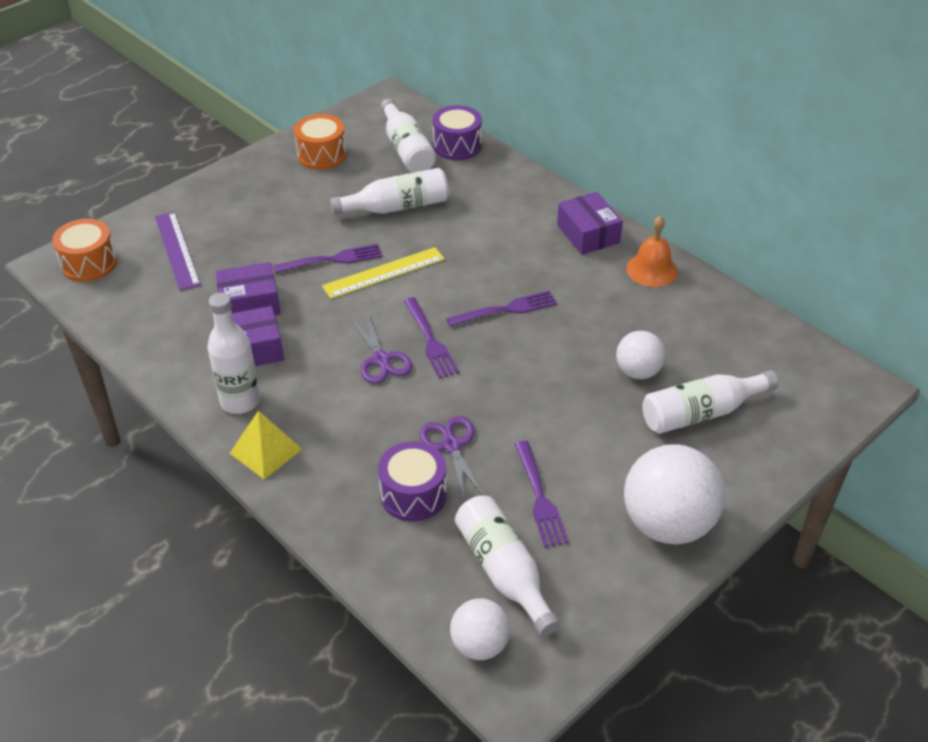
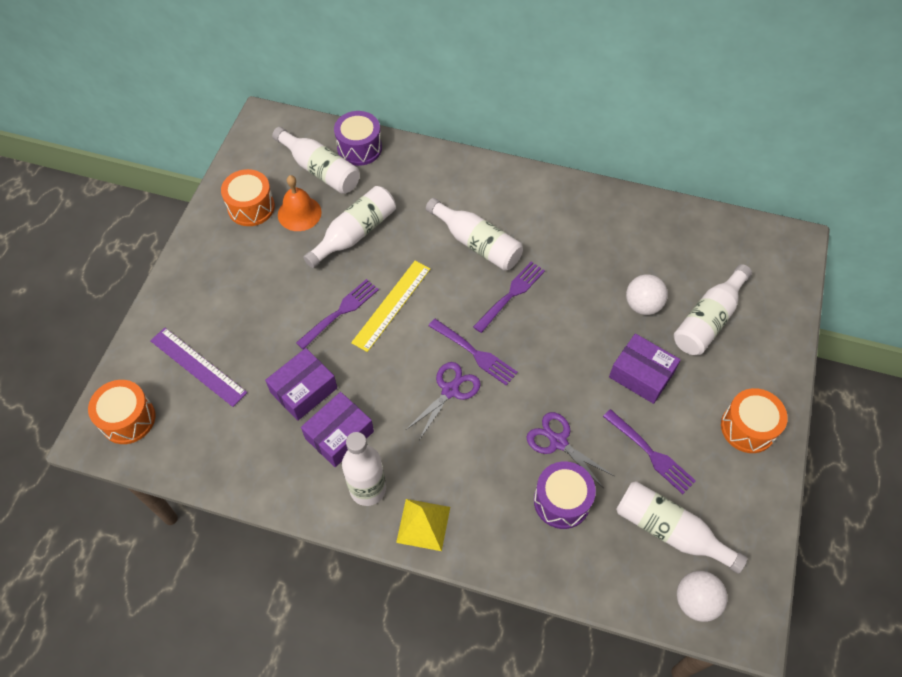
camera: 30 degrees left, 15 degrees up
(381, 359) = (450, 390): purple scissors -> purple scissors turned 90 degrees counterclockwise
(507, 257) = (477, 243): none -> white bottle
(588, 234) = (522, 192): purple box -> purple box (641, 374)
(651, 270) = (590, 205): orange bell -> orange bell (299, 213)
(667, 524) = (748, 428): white ball -> orange drum

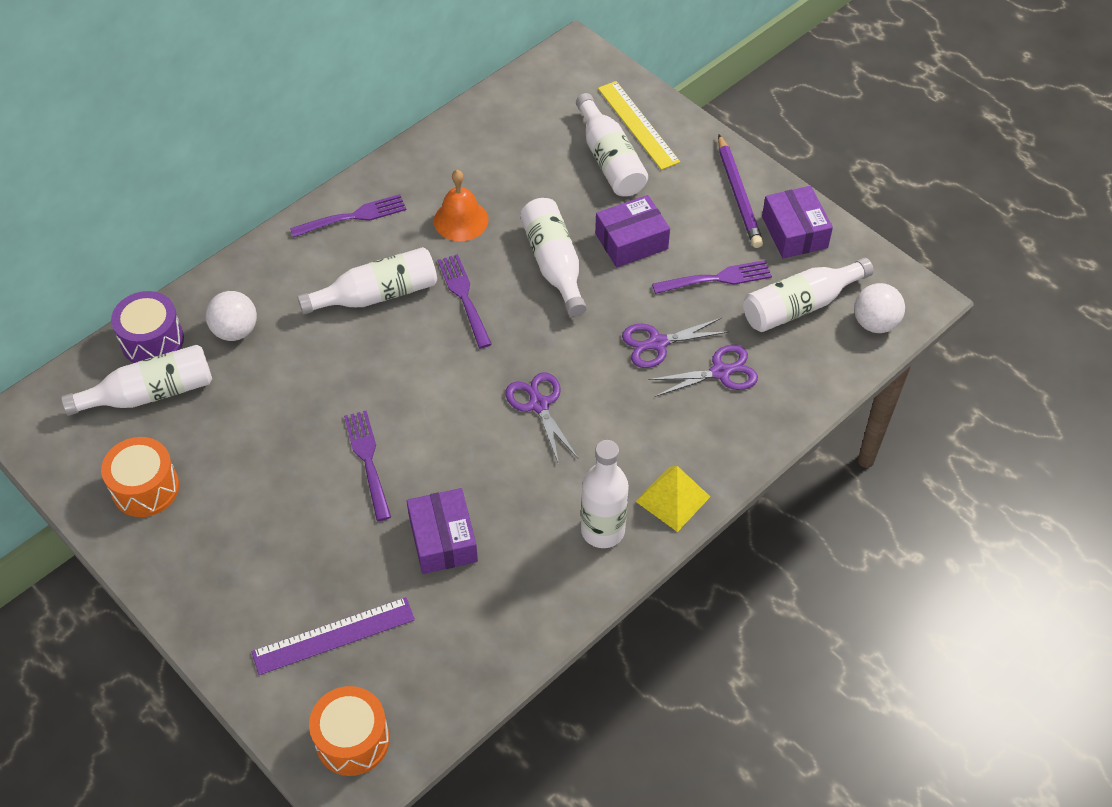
camera: 60 degrees left, 5 degrees down
(299, 213) = (197, 442): orange bell -> orange bell (461, 220)
(339, 435) = (522, 529): purple box -> purple box (794, 232)
(355, 234) = (272, 400): white bottle -> white bottle (554, 264)
(391, 305) = (395, 408): yellow ruler -> yellow ruler (638, 125)
(474, 353) = (510, 363): purple fork -> purple fork (352, 217)
(561, 501) = (720, 372): purple drum -> purple scissors
(642, 305) = (557, 199): white ball -> white ball (235, 331)
(748, 428) = (738, 195): orange drum -> purple pencil

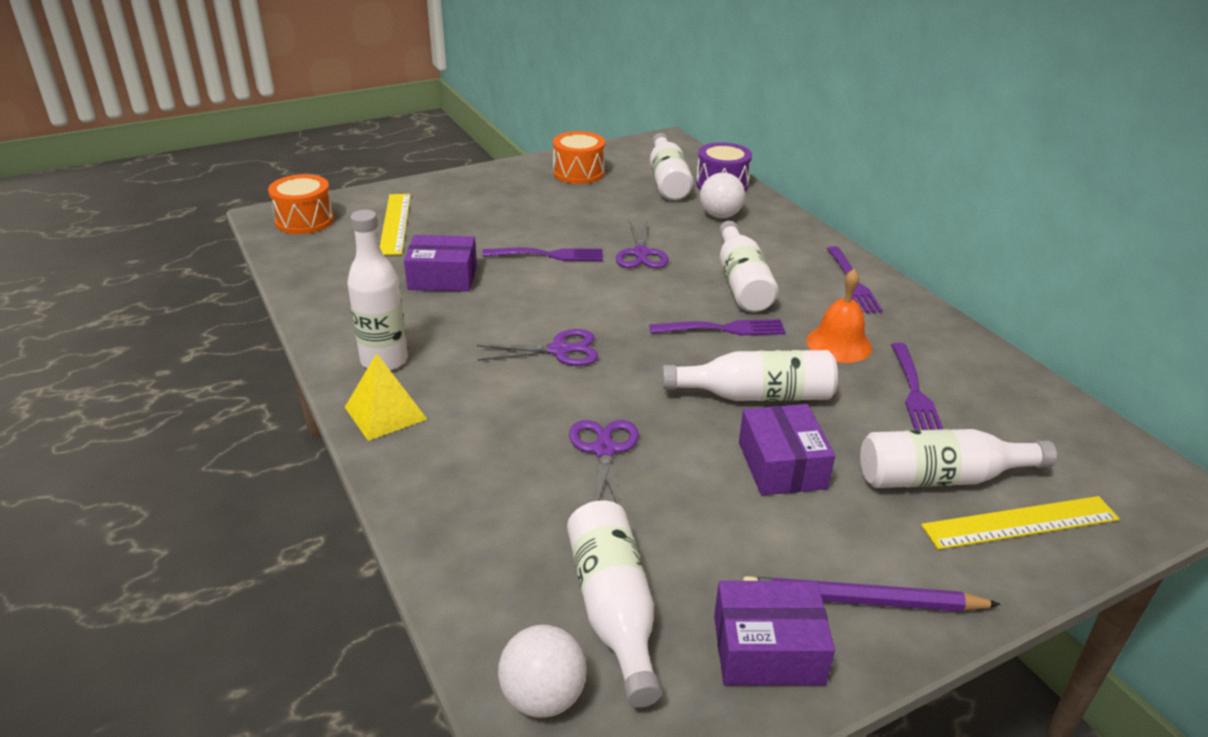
camera: 105 degrees right, 20 degrees down
(333, 636) = (395, 223): purple ruler -> yellow ruler
(716, 279) = (694, 529): purple fork -> purple fork (914, 391)
(720, 372) = (534, 493): purple scissors -> purple scissors (641, 253)

